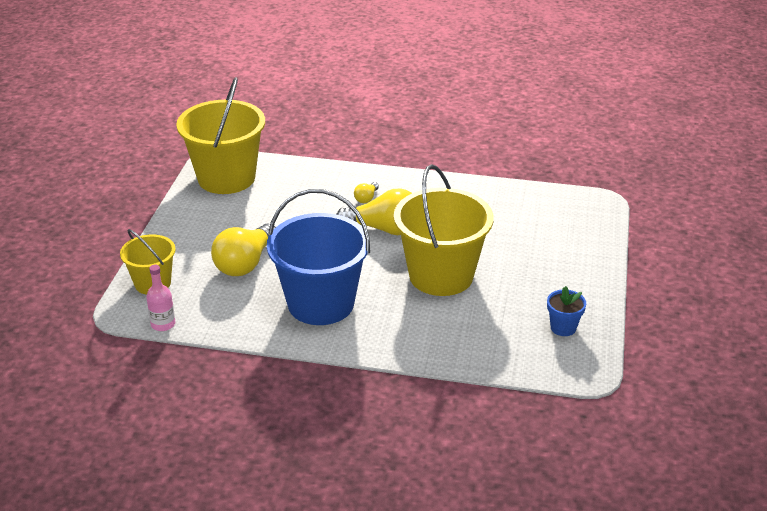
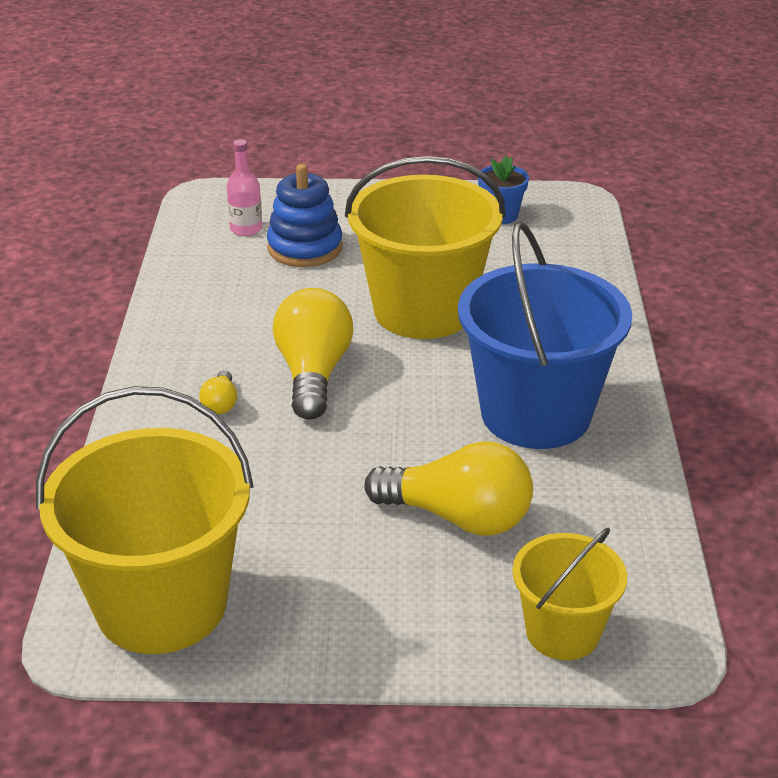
camera: 100 degrees left, 0 degrees up
(163, 324) = (672, 586): pink bottle -> pink bottle (246, 229)
(366, 198) = (221, 403): yellow light bulb -> yellow light bulb turned 75 degrees clockwise
(526, 237) = (305, 248): none -> blue stacking toy

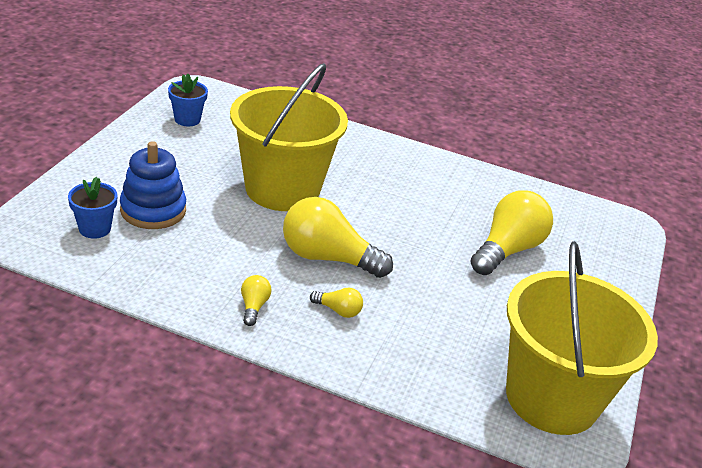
camera: 75 degrees left, 0 degrees up
(189, 348) = (254, 306): none -> yellow light bulb
(246, 229) = (95, 229): pink bottle -> blue flower pot
(535, 414) = (422, 189): blue bucket -> none
(562, 632) = (612, 249): yellow bucket -> none

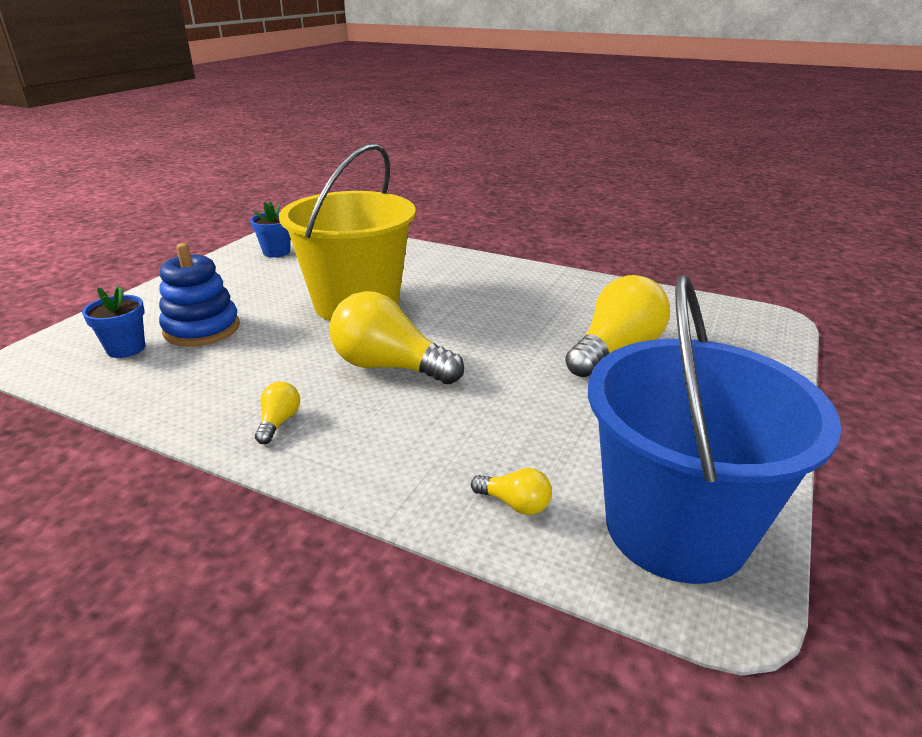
camera: 10 degrees right, 5 degrees down
(338, 310) = (387, 423): yellow light bulb -> yellow light bulb (515, 504)
(552, 398) = (676, 527): yellow bucket -> blue bucket

